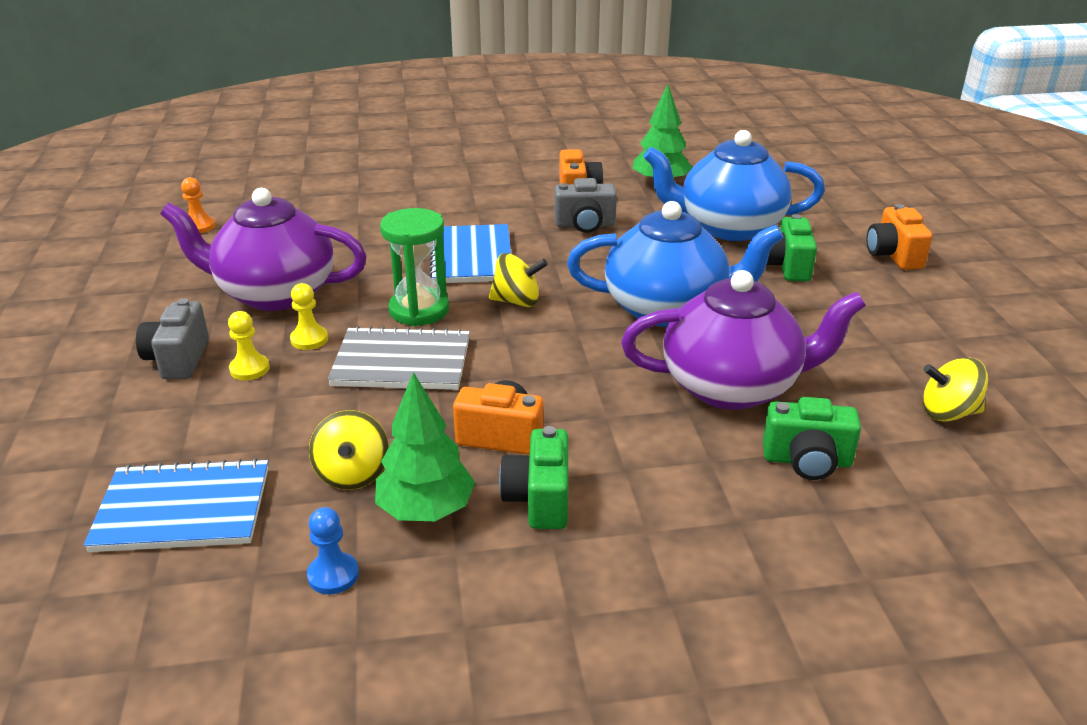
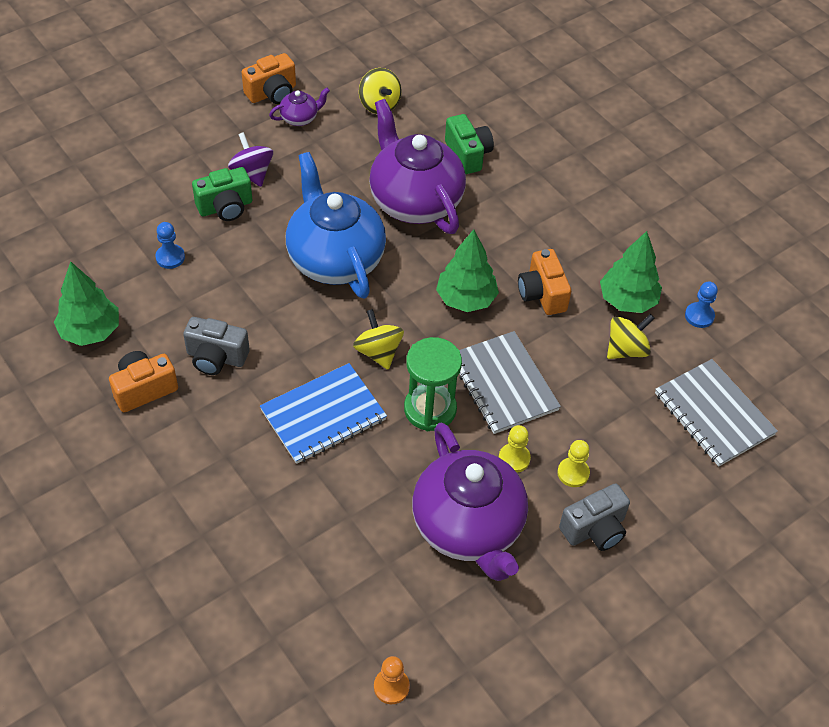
camera: 120 degrees left, 20 degrees up
(183, 509) = (714, 414): blue notebook -> grey notebook
(539, 499) = (582, 255): green camera -> none
(542, 375) = (466, 299): none -> green tree
(585, 225) = (216, 357): grey camera -> grey camera turned 135 degrees clockwise
(728, 227) = (170, 257): blue teapot -> blue pawn
(836, 291) = (252, 173): none -> purple spinning top
(893, 255) = (172, 150): orange camera -> orange camera (272, 93)
(932, 343) = (300, 118): none -> purple teapot

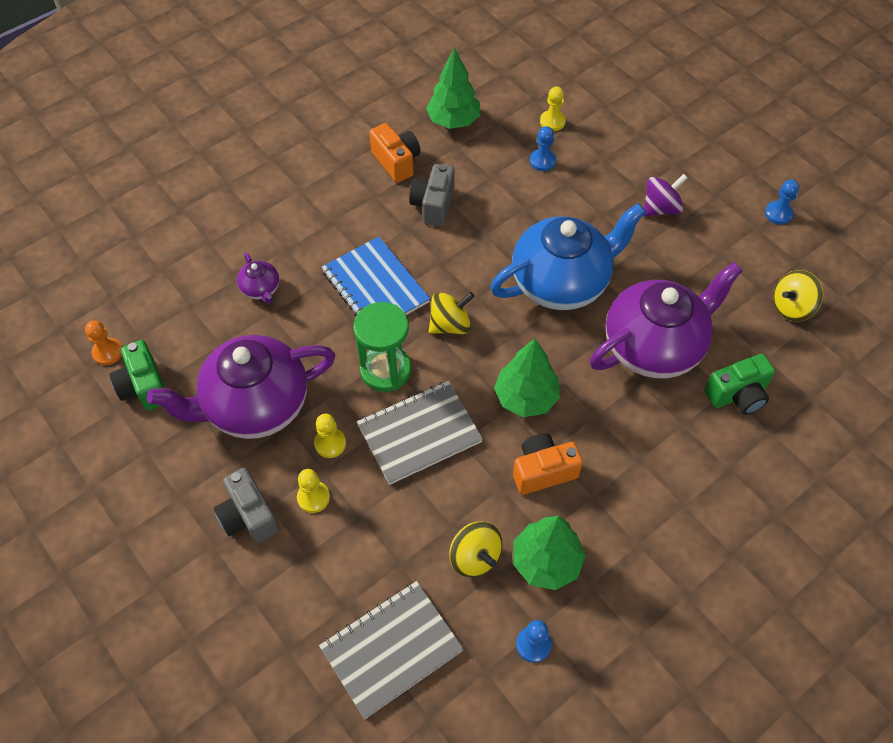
camera: 90 degrees right, 5 degrees up
(113, 243) = (552, 121): none -> yellow pawn
(225, 207) = (611, 193): green camera -> green camera (144, 386)
(272, 93) = (778, 213): orange camera -> blue pawn
(300, 118) = (748, 239): purple teapot -> purple teapot (261, 289)

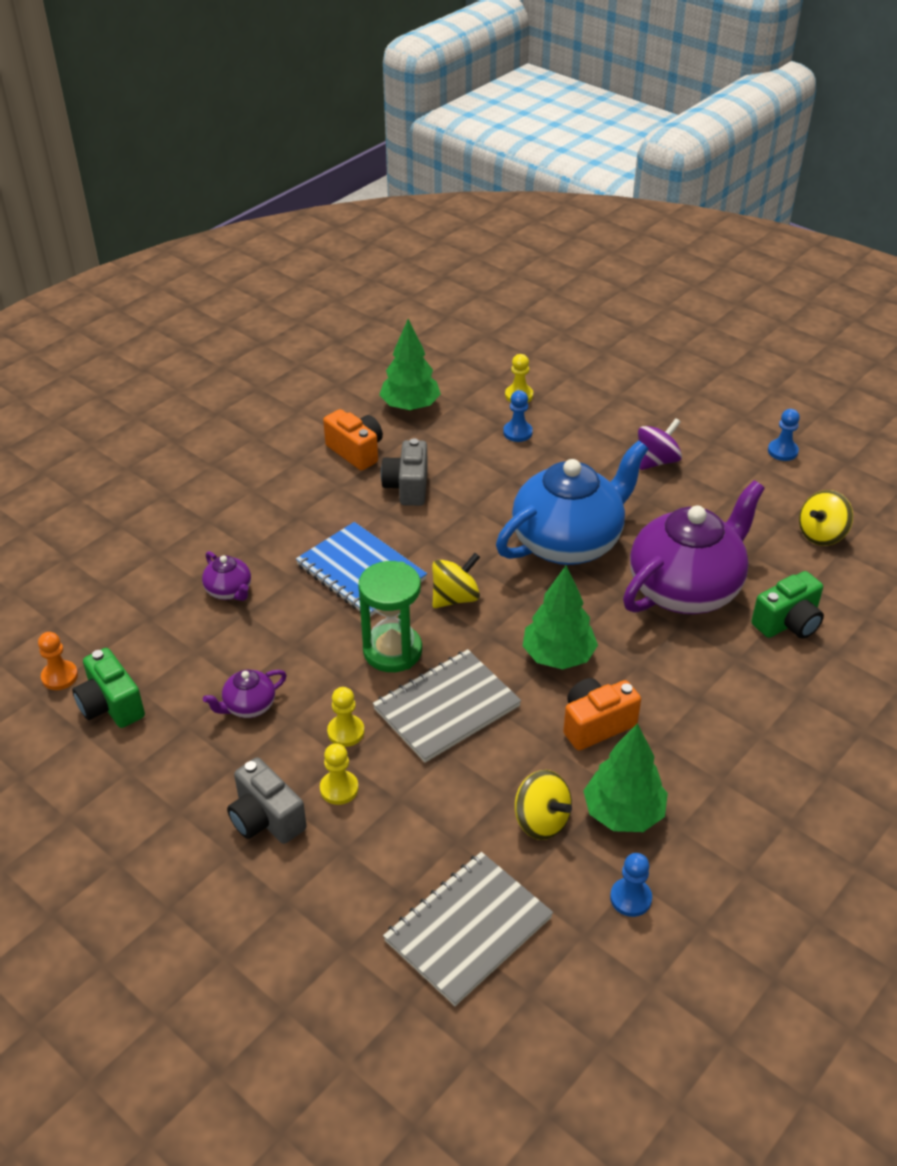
camera: 10 degrees left, 15 degrees down
(255, 406) = (248, 706): purple teapot -> purple teapot, size x0.42

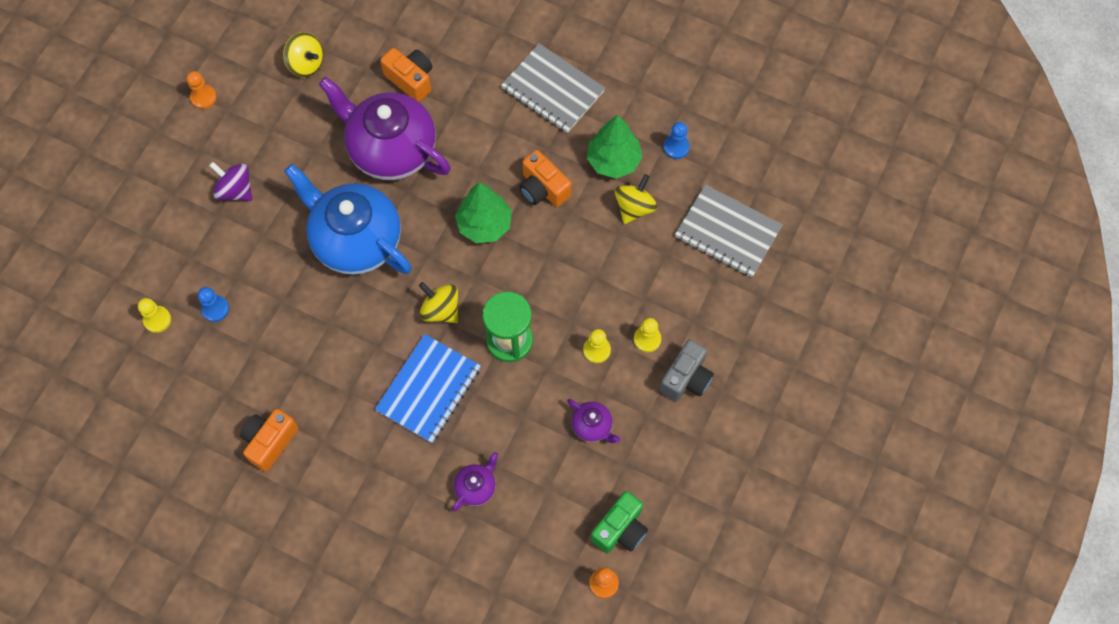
camera: 105 degrees left, 25 degrees up
(407, 487) = (312, 383): grey camera -> none
(410, 406) = (191, 412): green tree -> none
(447, 708) = (555, 288): grey notebook -> grey notebook (553, 90)
(782, 451) = (203, 97): blue pawn -> orange pawn
(788, 623) = (411, 80): green camera -> orange camera

